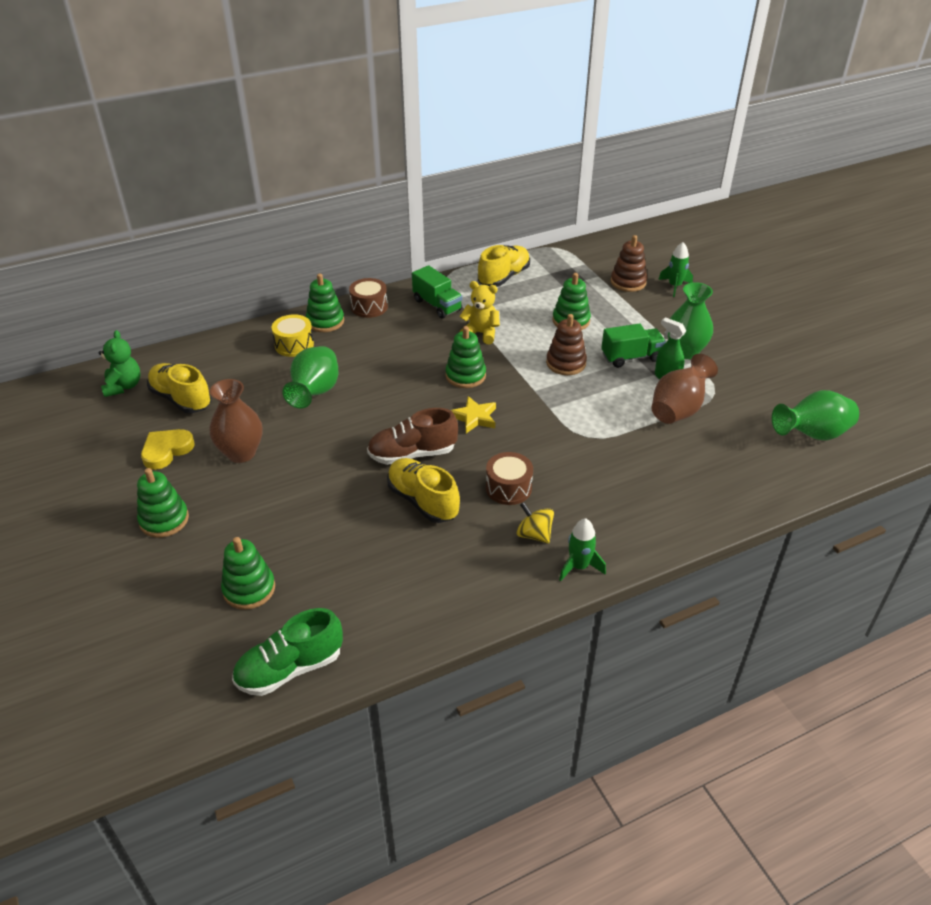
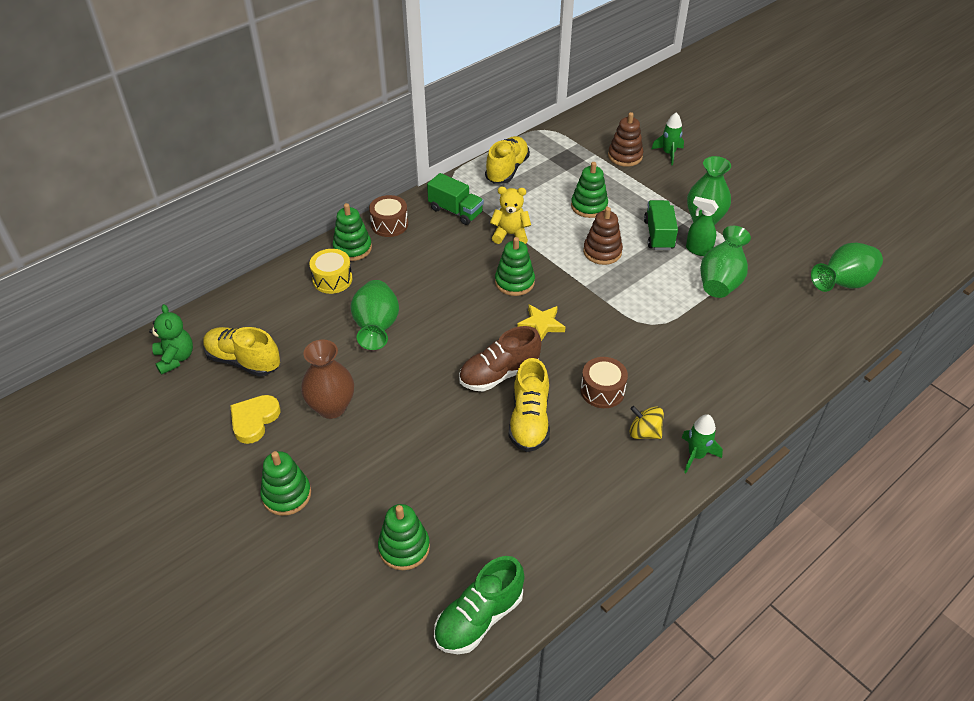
camera: 15 degrees left, 5 degrees up
(423, 501) = (529, 420): yellow shoe -> yellow shoe turned 120 degrees counterclockwise
(631, 357) = (658, 235): green truck -> green truck turned 60 degrees counterclockwise
(678, 410) = (721, 281): brown vase -> green vase

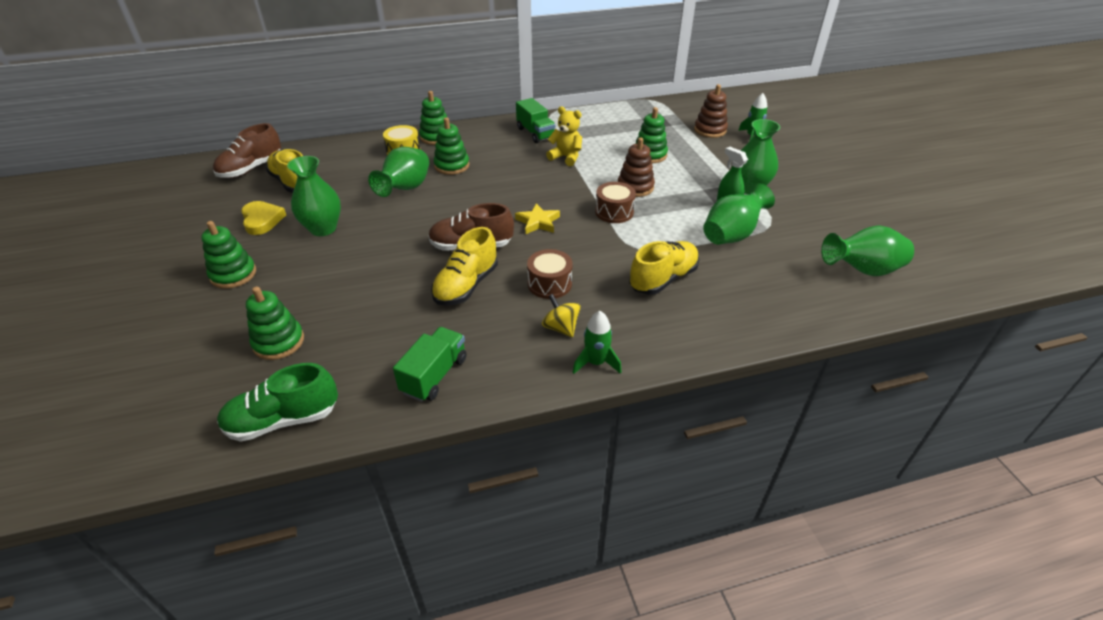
camera: 25 degrees right, 5 degrees down
(175, 358) = (251, 169): green teddy bear -> brown shoe
(254, 420) = (262, 220): yellow heart -> yellow heart turned 105 degrees clockwise
(331, 407) = (323, 228): brown vase -> green vase
(389, 224) = (477, 130): brown drum -> brown drum (614, 212)
(507, 170) = (600, 118): yellow shoe -> yellow shoe (663, 279)
(514, 282) = (541, 188): green stacking toy -> green stacking toy (452, 166)
(658, 235) = (697, 188): green truck -> green truck (434, 375)

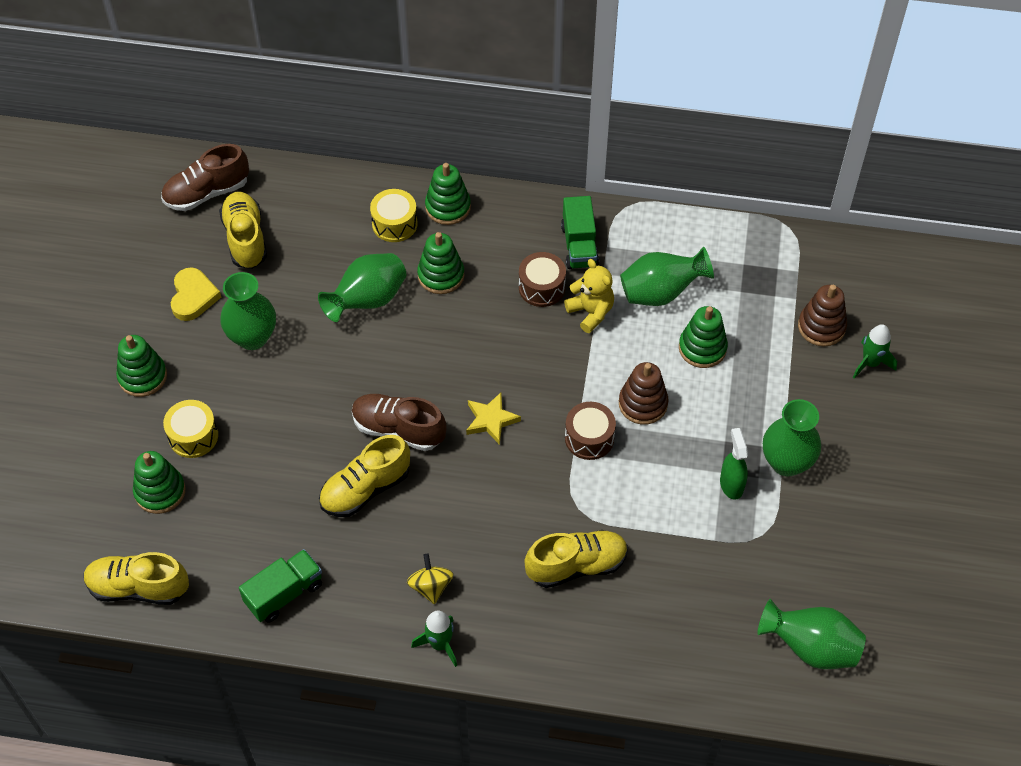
camera: 25 degrees right, 15 degrees up
(283, 420) = (138, 587): green shoe -> yellow shoe
(296, 297) = (193, 436): none -> yellow drum
(549, 284) = (452, 522): brown drum -> brown drum (541, 287)
(731, 235) = (702, 532): green vase -> green vase (661, 292)

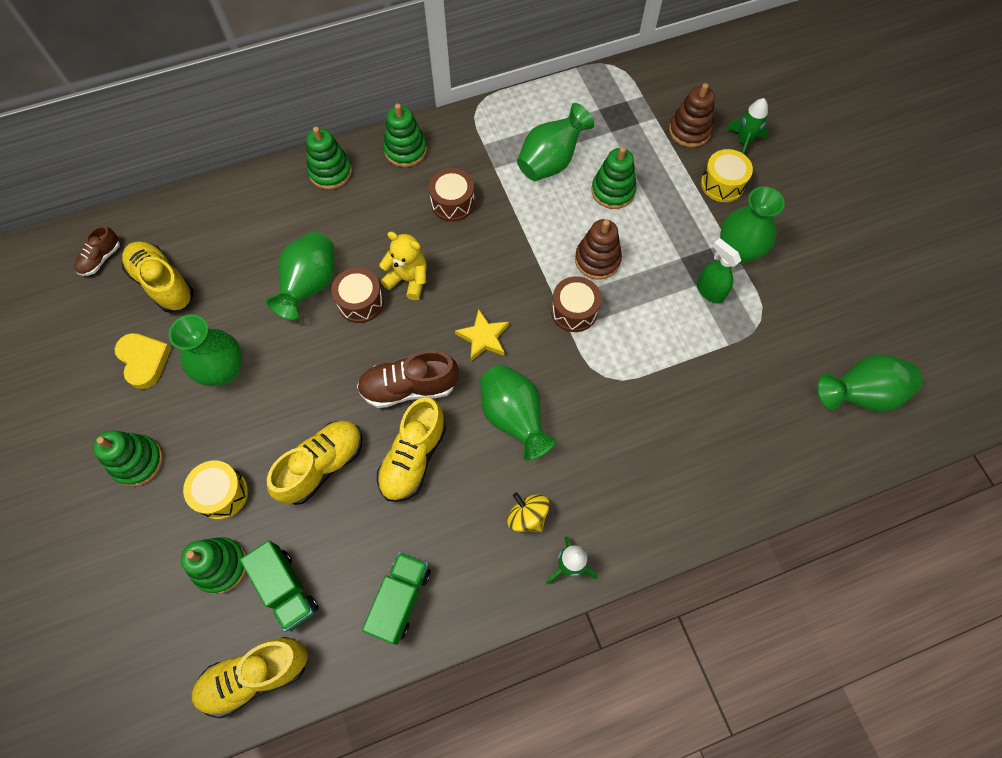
camera: 30 degrees left, 10 degrees up
(207, 193) = (101, 259): brown shoe -> brown shoe, size x0.57
(394, 224) = (292, 207): yellow drum -> yellow drum (722, 184)
(402, 336) = (360, 302): none -> brown drum
(441, 275) = (361, 233): green stacking toy -> green stacking toy (405, 150)
(473, 501) = (513, 417): none -> green vase
(576, 565) = (636, 427): yellow shoe -> yellow shoe (322, 465)
(579, 246) = (461, 154): green truck -> green truck (286, 589)
(591, 312) = (506, 204): yellow teddy bear -> yellow teddy bear (408, 279)

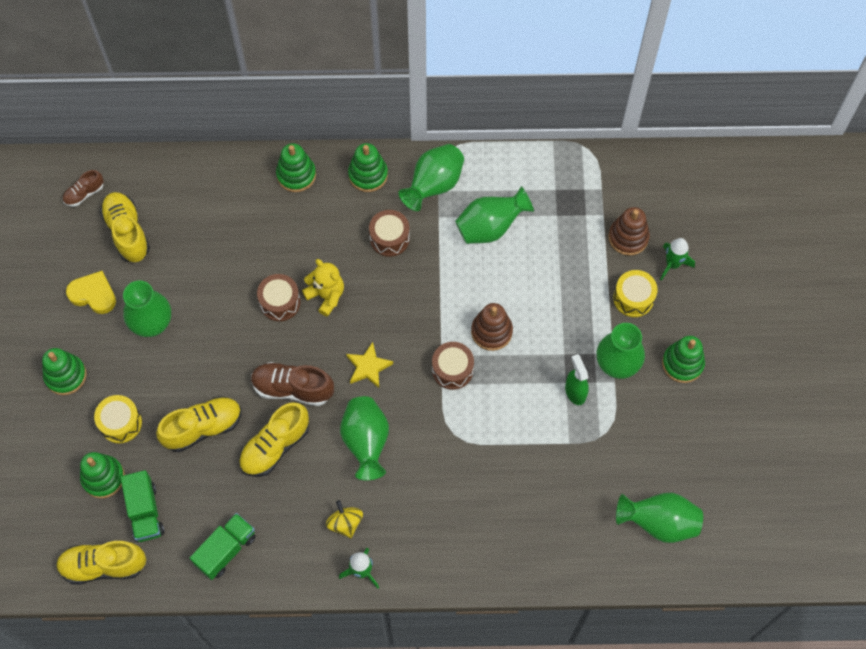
camera: 20 degrees right, 0 degrees up
(144, 360) = (93, 294): yellow heart -> yellow heart turned 60 degrees counterclockwise
(310, 285) = (244, 274): green vase -> green vase (434, 185)
(613, 191) = (533, 273): green stacking toy -> green stacking toy (682, 363)

